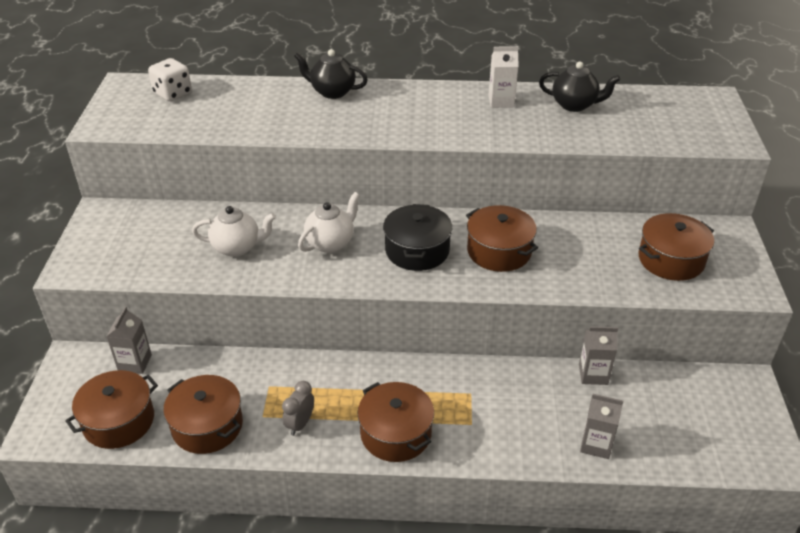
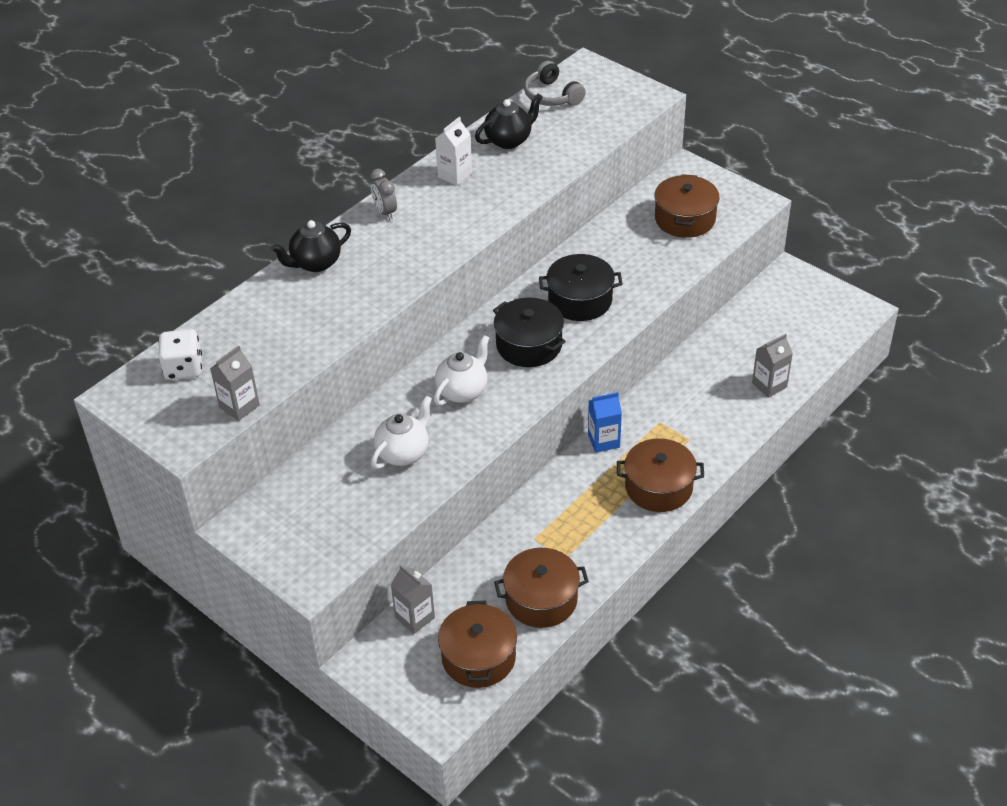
camera: 50 degrees left, 5 degrees up
(300, 424) = (595, 539): grey clock -> grey clock (385, 212)
(330, 243) = (463, 391): white teapot -> white teapot turned 45 degrees clockwise
(413, 370) = (603, 441): none -> blue carton
(499, 251) = (580, 300): brown pot -> black pot
(593, 374) = (706, 344): grey carton -> grey carton (239, 406)
(655, 99) = (552, 96): none -> grey headphones

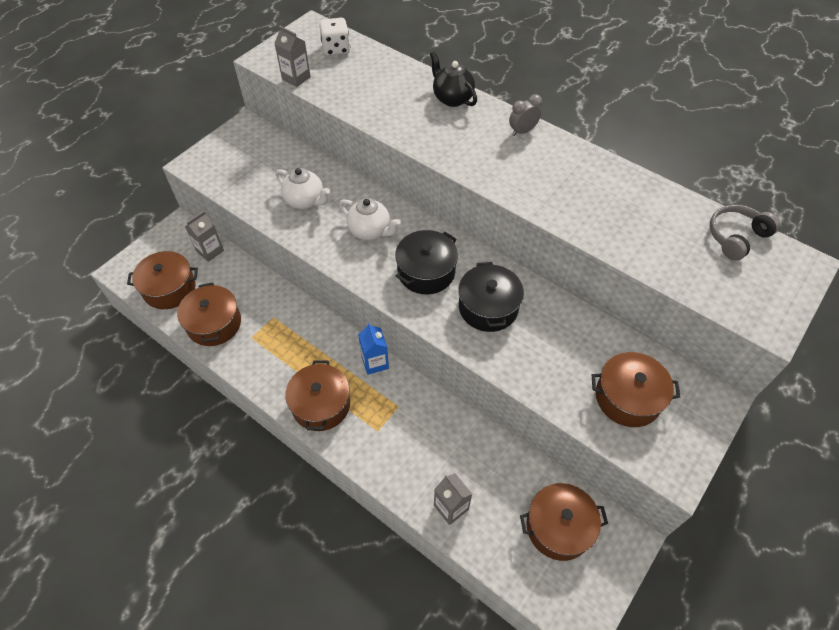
camera: 85 degrees right, 10 degrees up
(455, 175) = (583, 171): white carton -> none
(509, 140) = (648, 206): black teapot -> none
(782, 314) = (558, 527): none -> brown pot

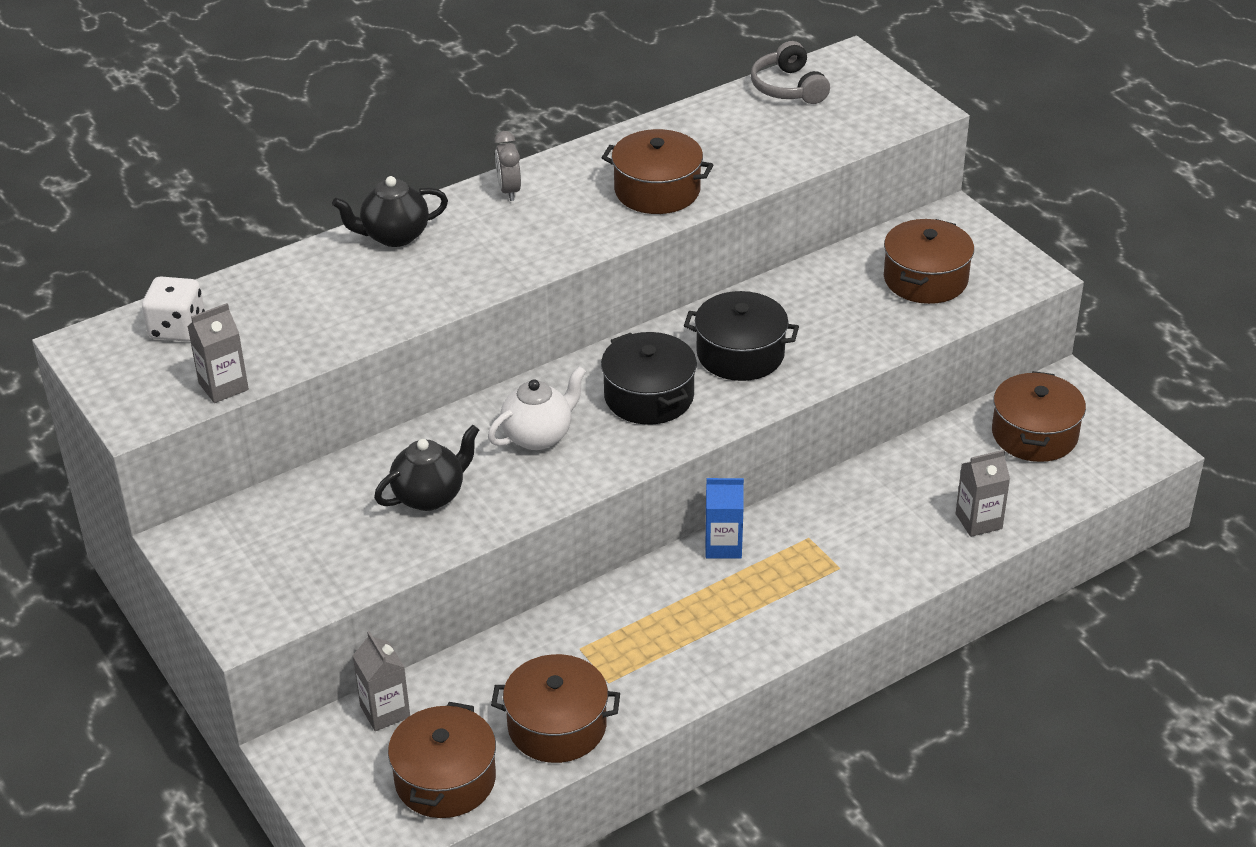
camera: 70 degrees left, 15 degrees down
(305, 201) = (430, 496): white teapot -> black teapot
(321, 405) = (772, 619): brown pot -> brown pot (657, 190)

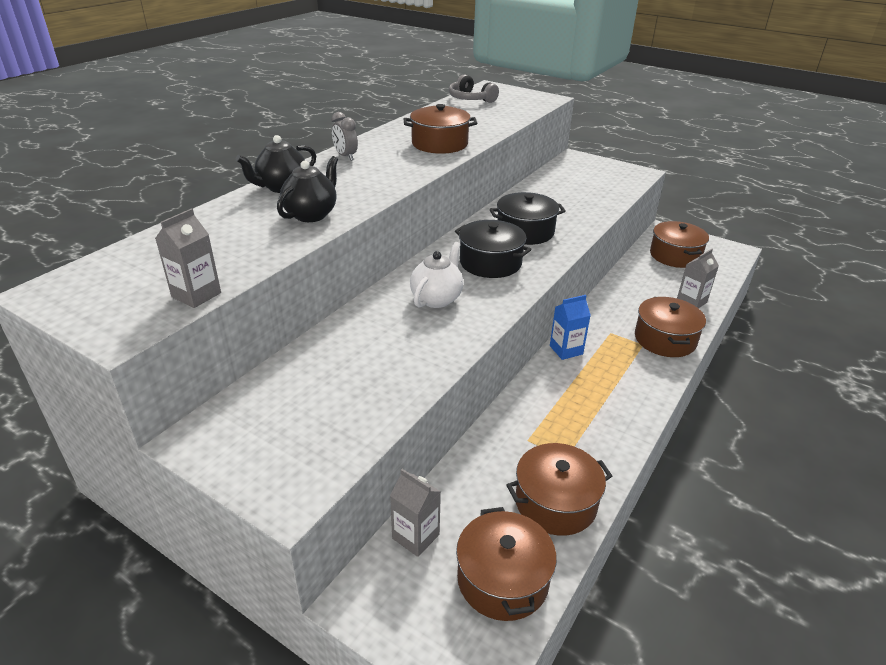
camera: 25 degrees left, 5 degrees down
(177, 329) = (133, 266): white dice -> none
(430, 496) = (386, 353): black teapot -> black teapot (311, 214)
(925, 279) = (589, 183): brown pot -> brown pot (665, 339)

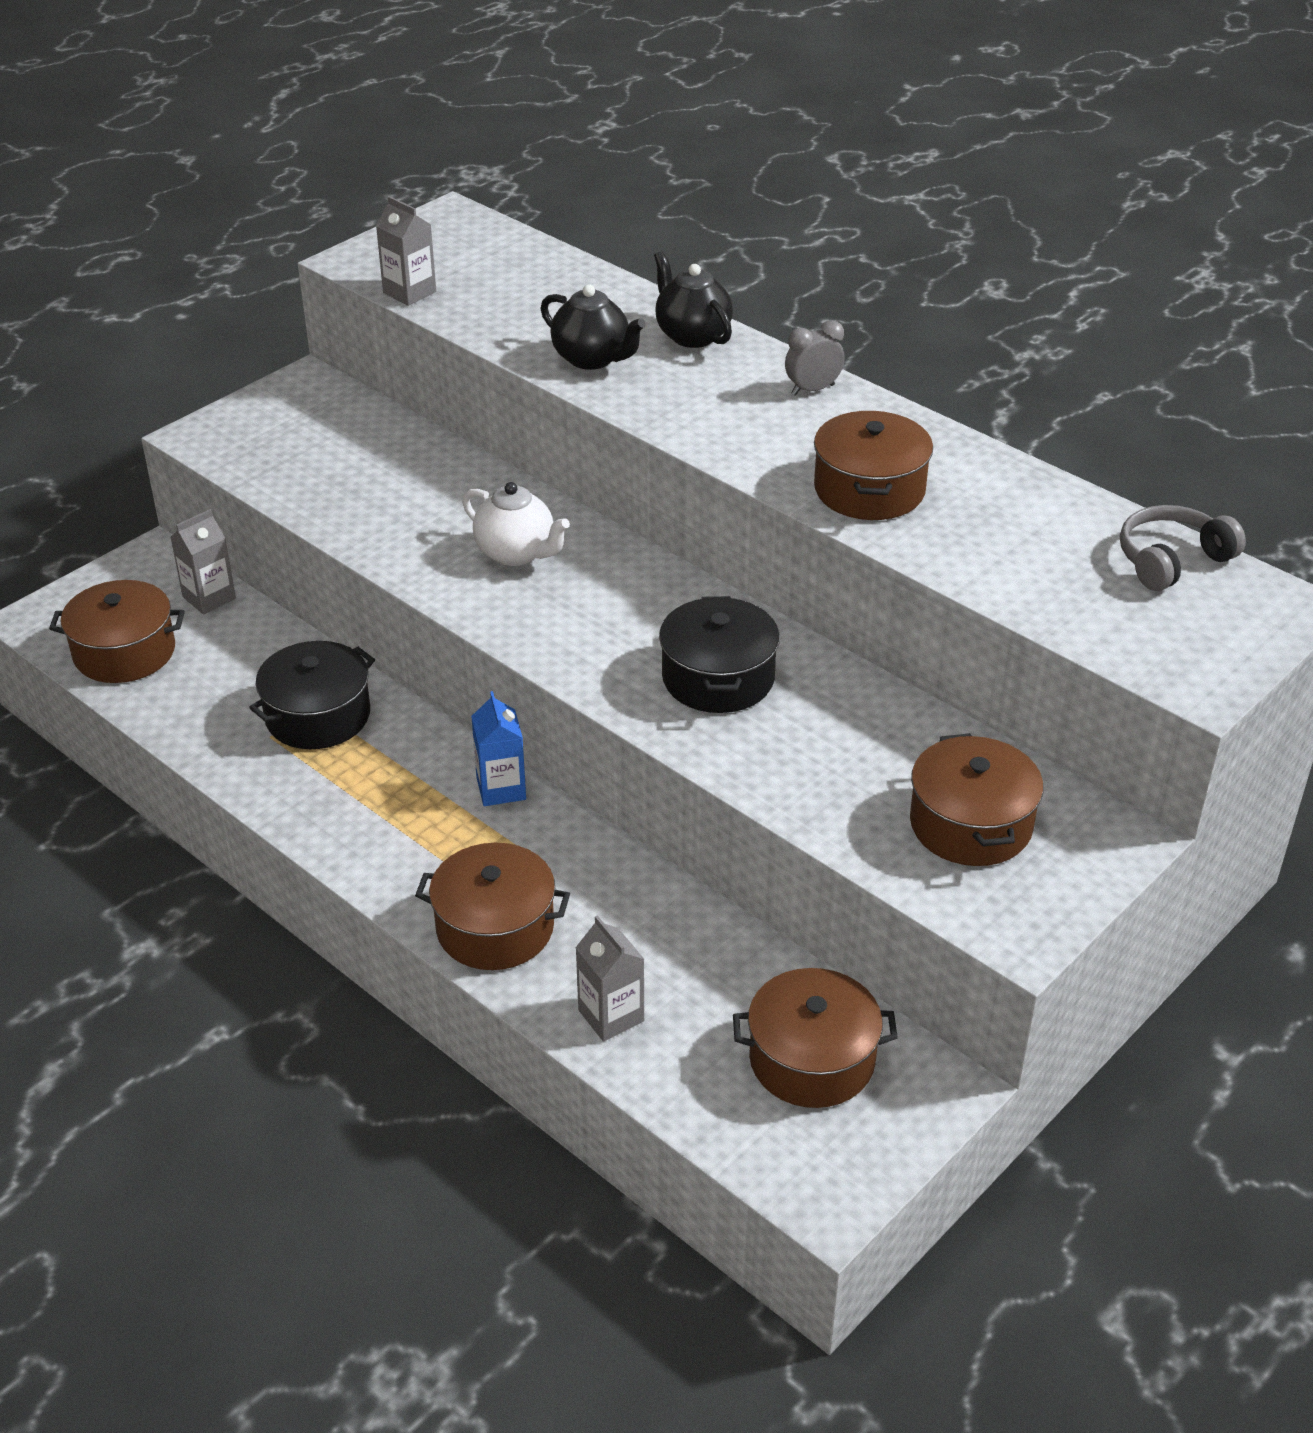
camera: 100 degrees right, 5 degrees up
(490, 262) = (611, 619): black pot -> black pot (318, 716)
(555, 502) = (202, 711): brown pot -> brown pot (971, 824)

